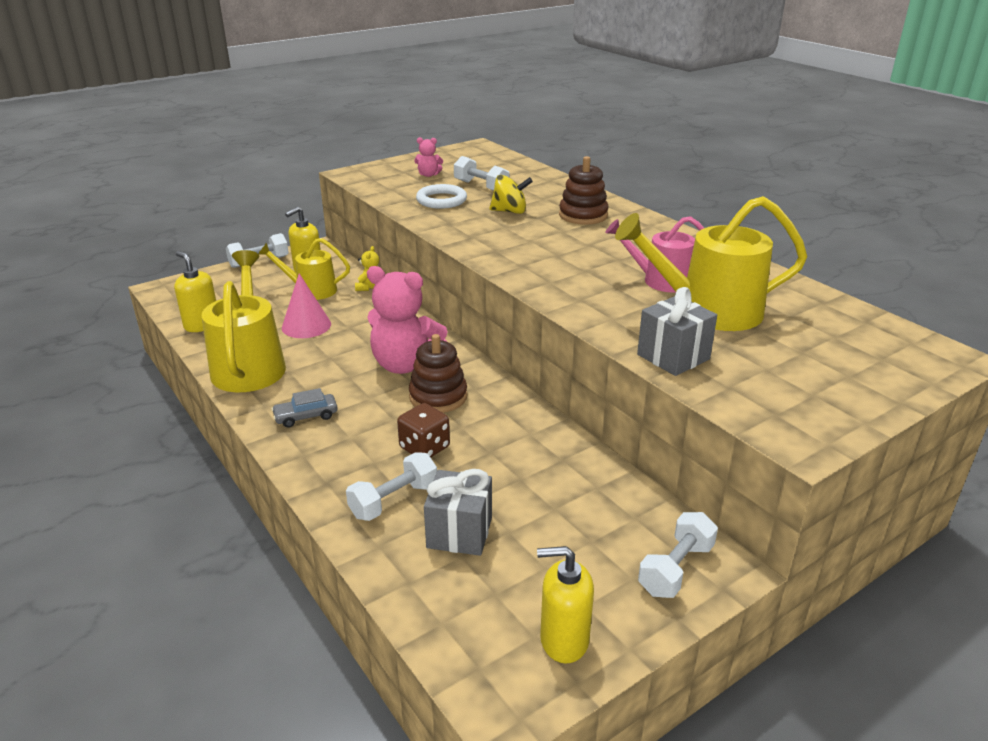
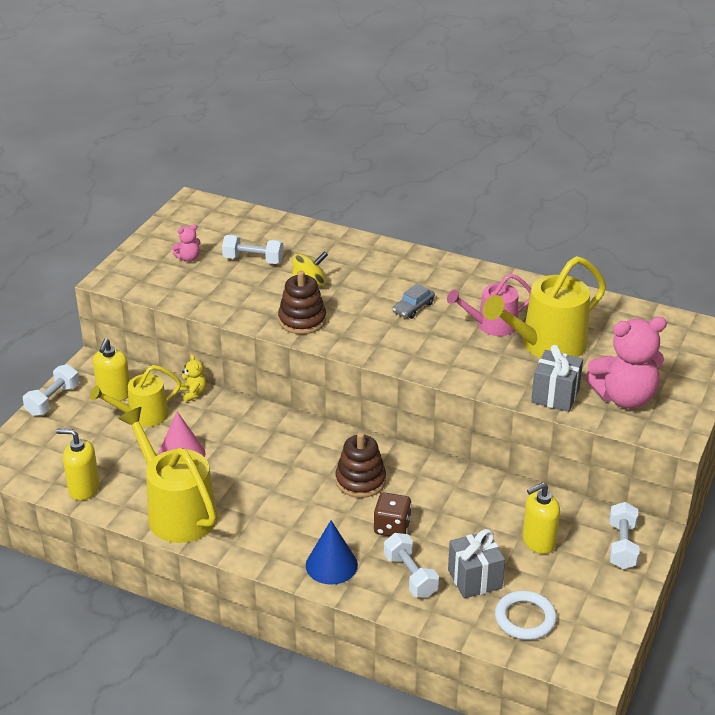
camera: 30 degrees left, 5 degrees up
(306, 416) = (276, 538): grey car -> grey car (413, 308)
(328, 459) = (331, 565): none -> blue cone
(394, 500) = (410, 575): white dumbbell -> white dumbbell turned 45 degrees counterclockwise
(405, 365) = (306, 462): pink teddy bear -> pink teddy bear (624, 397)
(441, 200) = (236, 289): white ring -> white ring (525, 618)
(563, 640) = (593, 617): yellow soap dispenser -> yellow soap dispenser (538, 542)
(583, 215) = (374, 270): brown stacking toy -> brown stacking toy (302, 320)

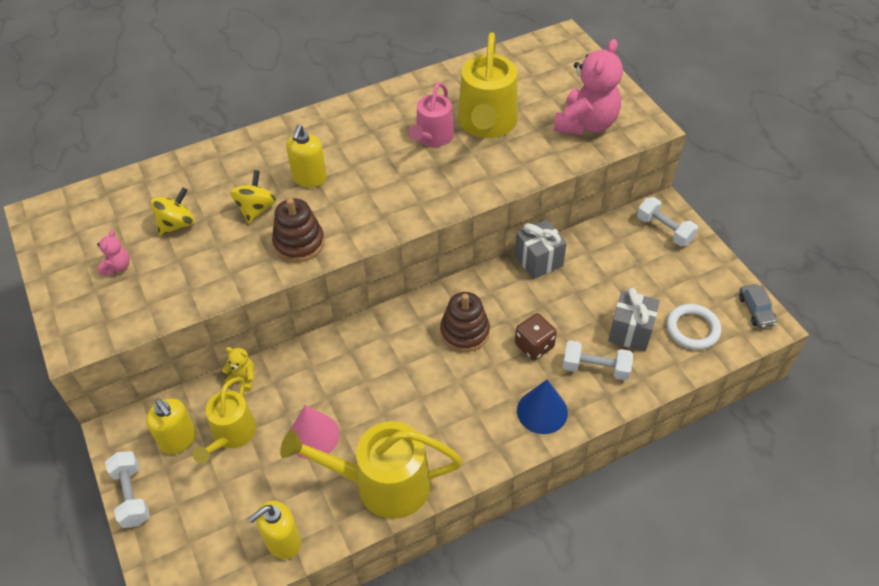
camera: 50 degrees left, 15 degrees up
(253, 260) = (177, 224): white dumbbell -> yellow spinning top
(413, 308) = (361, 166): grey car -> grey car (756, 310)
(538, 542) = (623, 271): yellow soap dispenser -> yellow soap dispenser (309, 178)
(555, 396) = (549, 156): grey gift -> grey gift (538, 260)

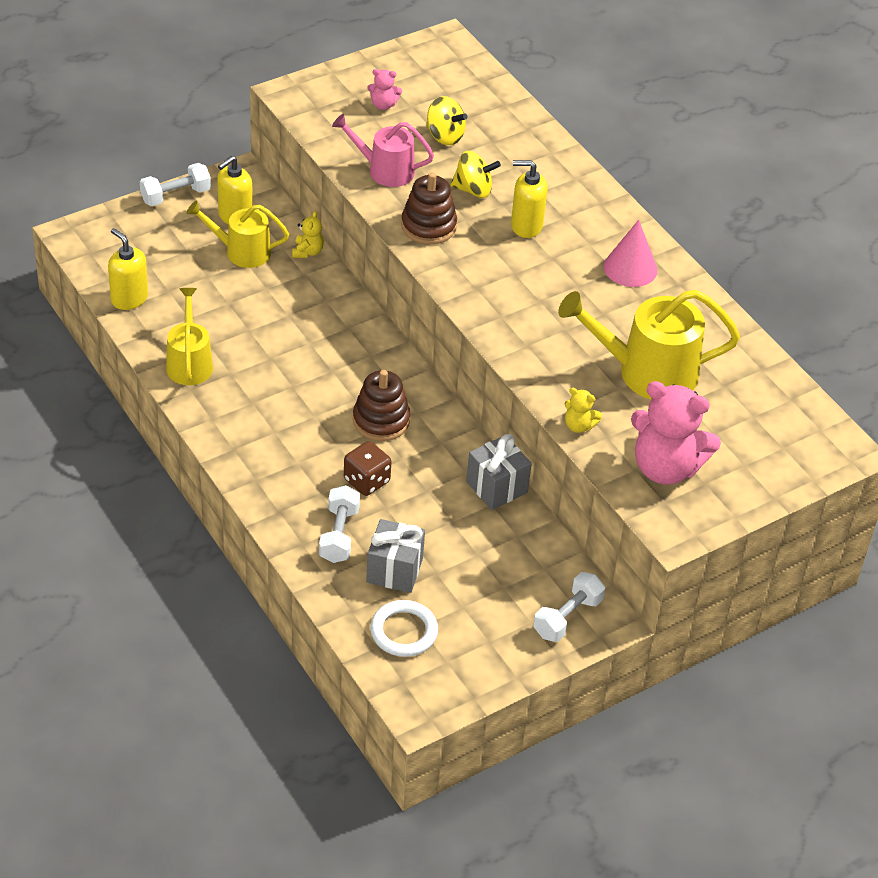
camera: 80 degrees right, 5 degrees down
(313, 436) = (242, 309): pink cone -> pink cone (630, 268)
(383, 483) = (189, 363): yellow watering can -> yellow watering can, size x0.63
(432, 137) = (613, 323): pink watering can -> pink watering can (385, 170)
(542, 411) = (278, 486): blue cone -> none
(545, 166) = (579, 425): none -> yellow teddy bear
(756, 310) = (440, 701): grey car -> none

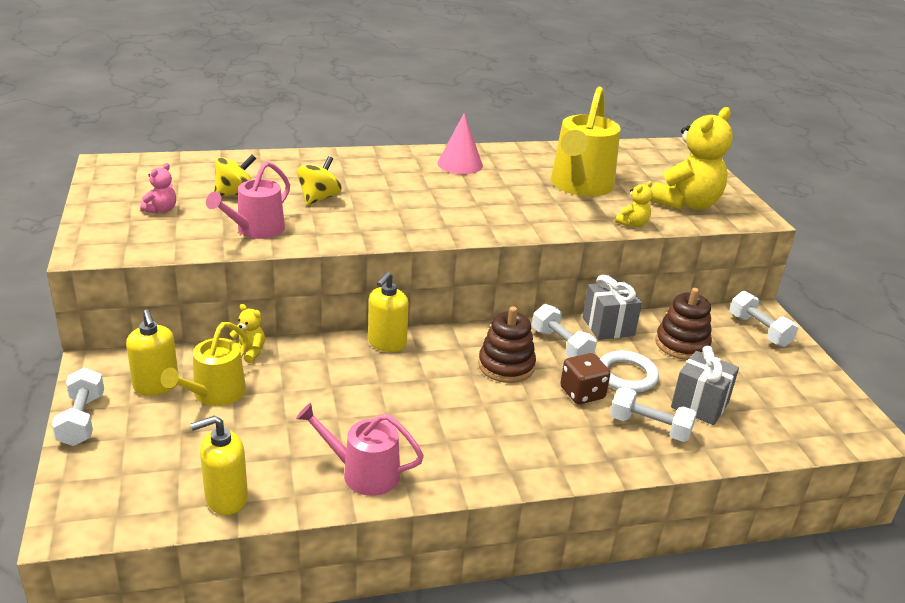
camera: 70 degrees left, 15 degrees down
(189, 363) = (363, 473): yellow watering can -> pink watering can
(404, 631) = (776, 418): white ring -> white ring (626, 375)
(428, 226) = (351, 228): brown stacking toy -> brown stacking toy (682, 344)
(439, 455) = (561, 345): none -> white dumbbell
(526, 226) = (382, 189): yellow soap dispenser -> yellow soap dispenser (387, 343)
(665, 467) = (686, 204): pink teddy bear -> yellow teddy bear

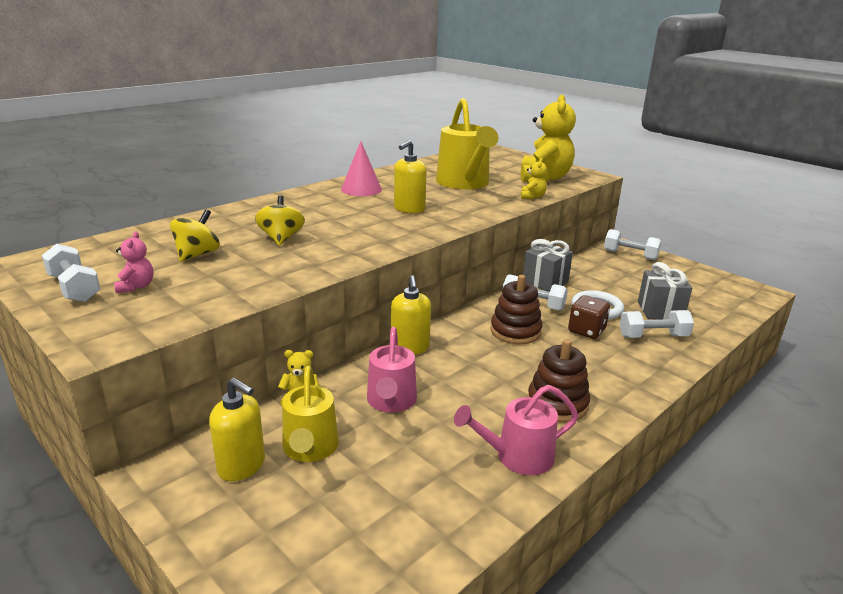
camera: 30 degrees left, 5 degrees down
(82, 420) = (195, 536): white dumbbell -> white dumbbell (74, 288)
(226, 498) = (432, 539): yellow soap dispenser -> yellow soap dispenser (409, 209)
(256, 230) = (257, 276): pink watering can -> pink watering can (391, 401)
(682, 344) = (601, 277): brown stacking toy -> brown stacking toy (557, 404)

